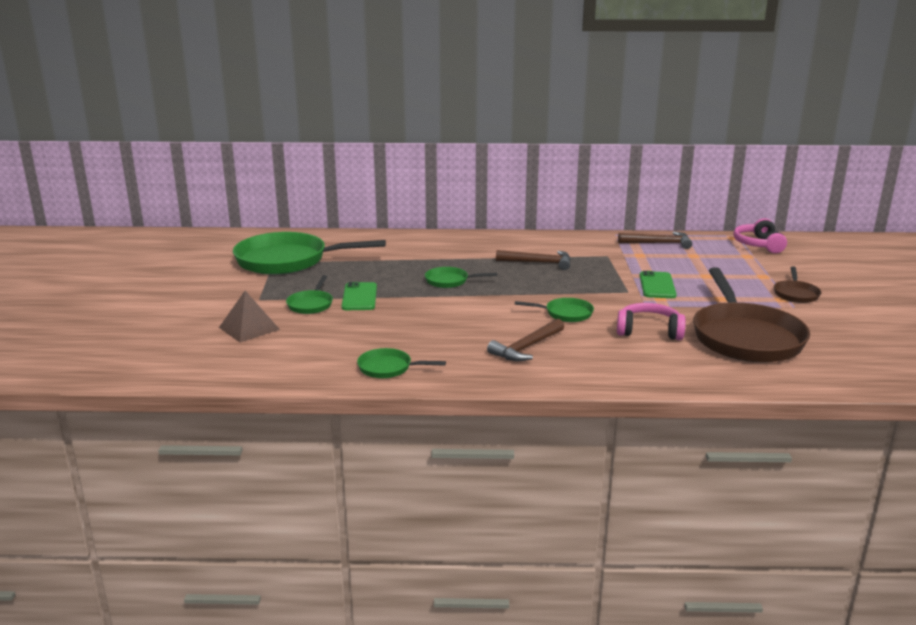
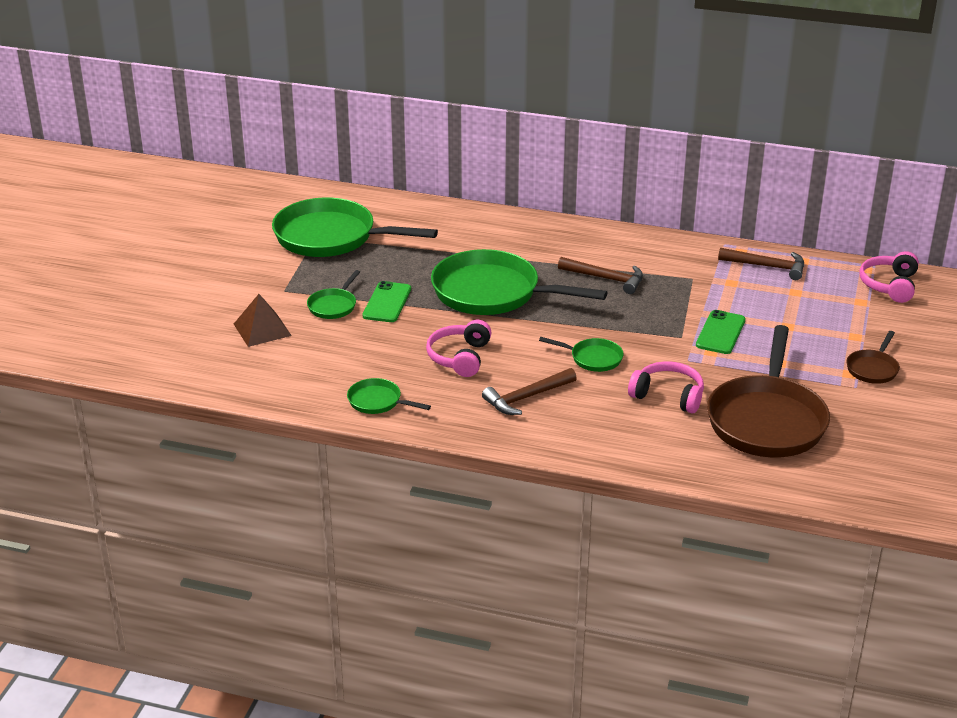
camera: 15 degrees right, 10 degrees up
(447, 326) = (460, 357): none -> pink headphones
(449, 281) = (492, 293): green pan -> green pan, size x2.21

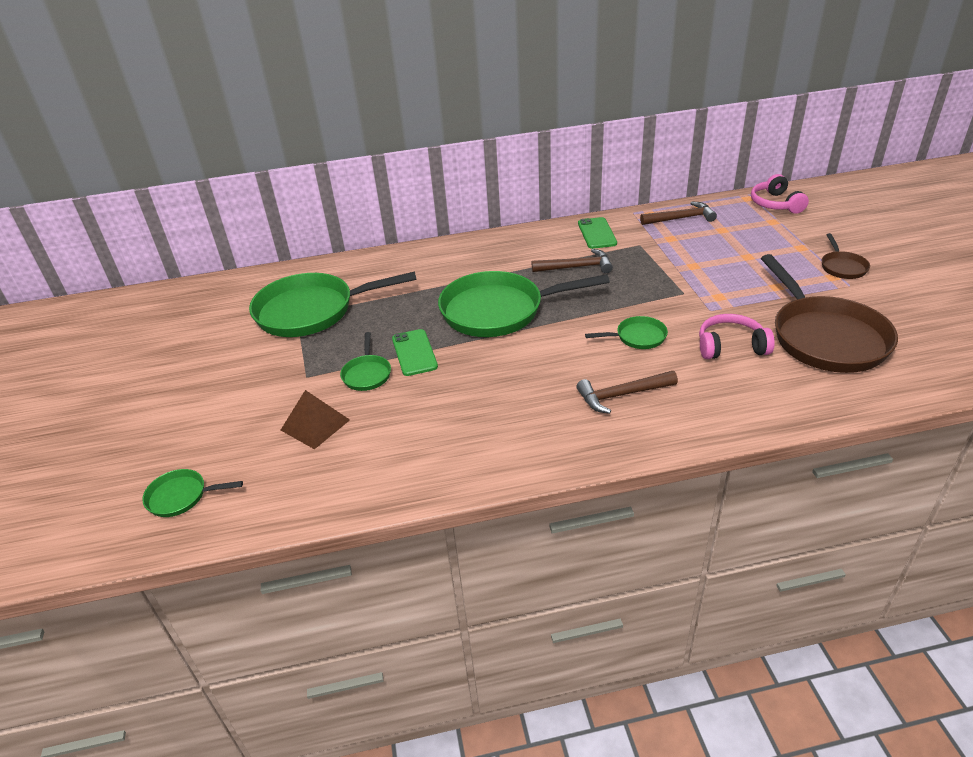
camera: 25 degrees left, 5 degrees up
(378, 401) = (494, 456): green pan -> green pan (181, 496)
(460, 357) = (527, 380): pink headphones -> none
(527, 397) = (622, 395): brown hammer -> brown hammer turned 45 degrees clockwise
(720, 333) = (707, 279): green phone -> green phone (597, 233)

